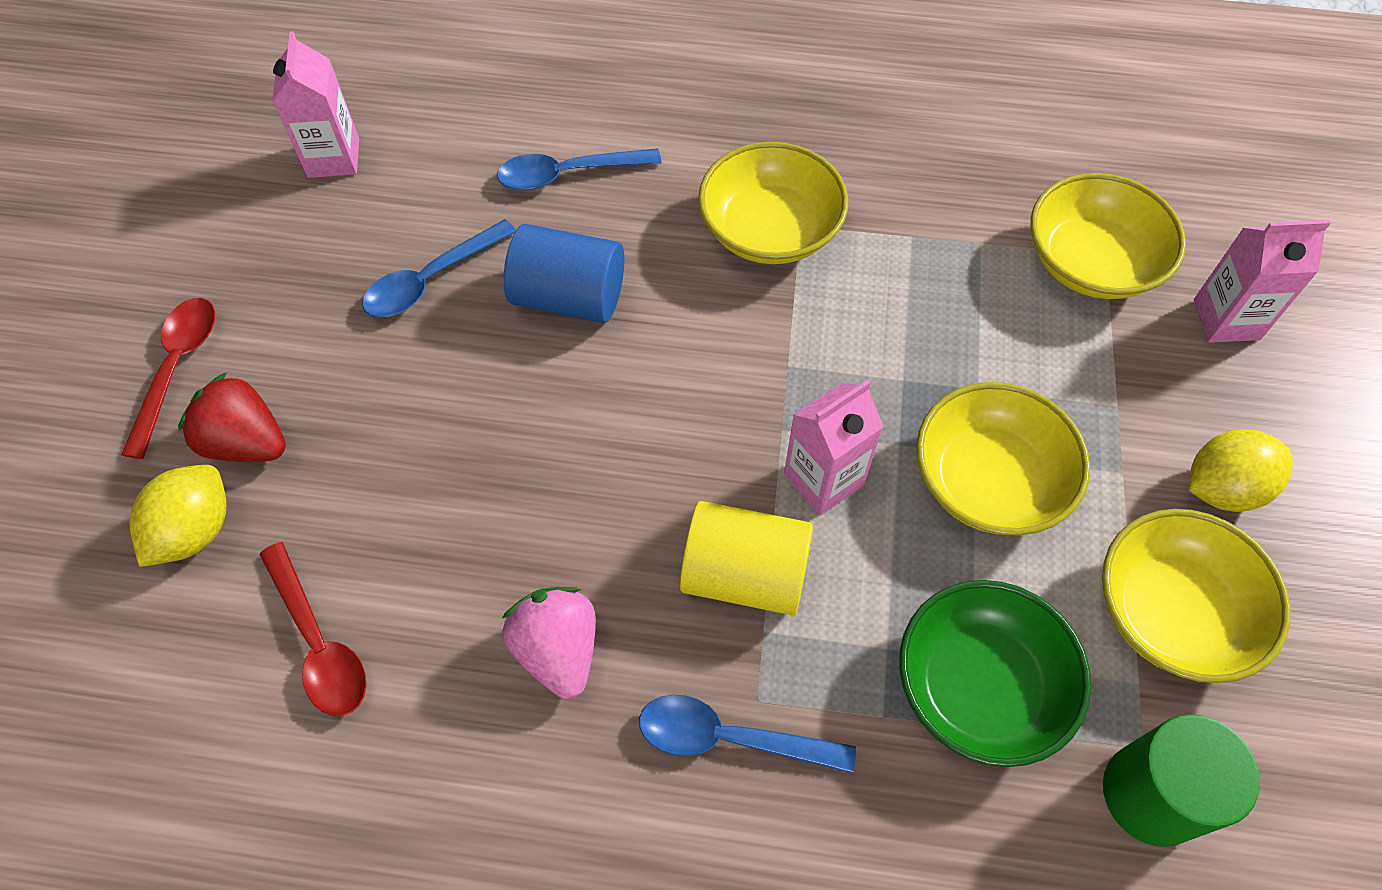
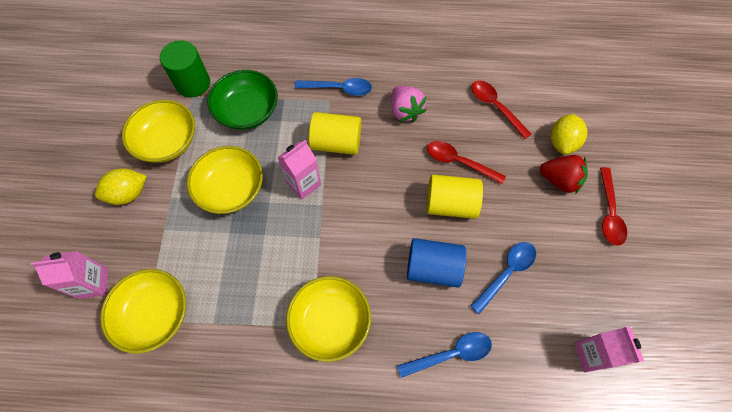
camera: 175 degrees right, 5 degrees up
(458, 502) = (459, 162): none -> red spoon
(503, 410) = (450, 204): none -> yellow cylinder

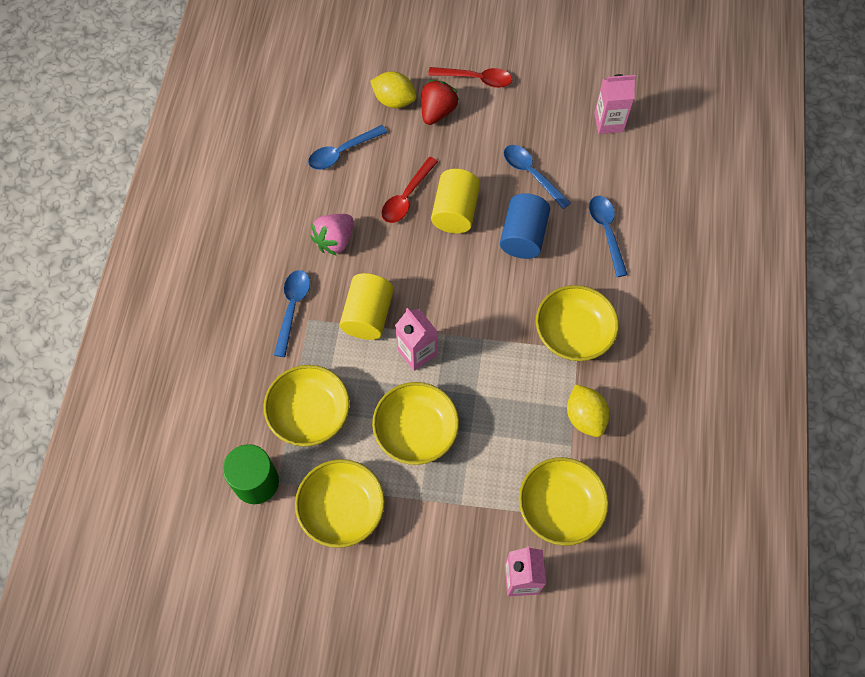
camera: 85 degrees left, 0 degrees up
(128, 194) = (410, 551): yellow lemon -> yellow lemon (585, 417)
(247, 111) = (309, 413): green bowl -> yellow bowl
(405, 111) = (335, 241): pink strawberry -> pink strawberry turned 150 degrees clockwise
(495, 107) = (342, 152): red spoon -> blue spoon

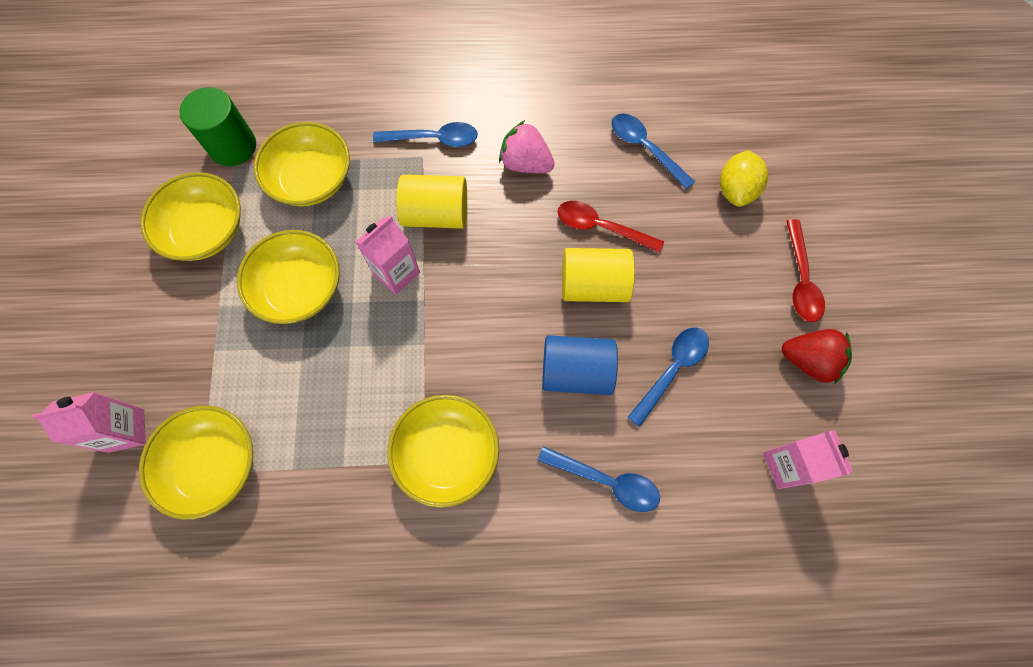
camera: 80 degrees right, 5 degrees up
(437, 112) = (734, 241): red strawberry -> red strawberry (809, 361)
(585, 417) = (332, 482): yellow lemon -> none
(606, 232) = (606, 481): blue spoon -> blue spoon turned 45 degrees clockwise

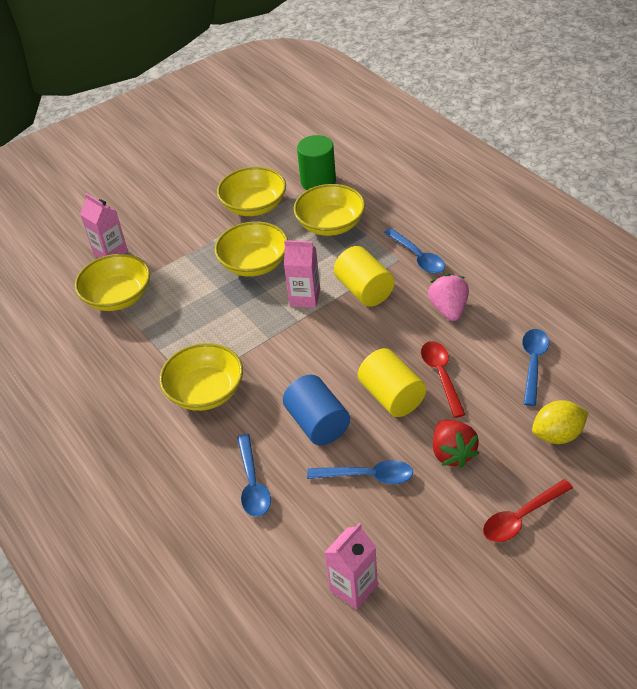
camera: 60 degrees right, 25 degrees down
(809, 361) = (454, 558): red strawberry -> red strawberry (452, 453)

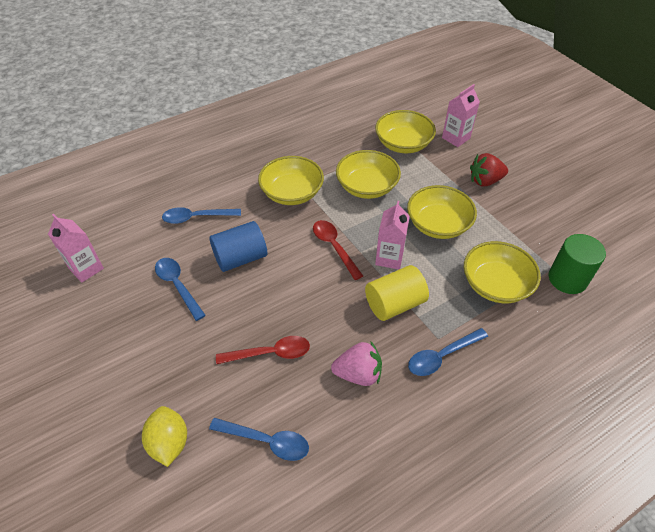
camera: 90 degrees right, 5 degrees up
(254, 206) = (522, 226): yellow bowl -> yellow bowl (367, 187)
(368, 476) = (178, 286): blue spoon -> blue spoon turned 135 degrees clockwise
(391, 396) = (255, 311): yellow cylinder -> none
(452, 453) = (179, 348): red strawberry -> red strawberry (485, 181)
(521, 517) = (94, 390): red spoon -> red spoon (334, 247)

